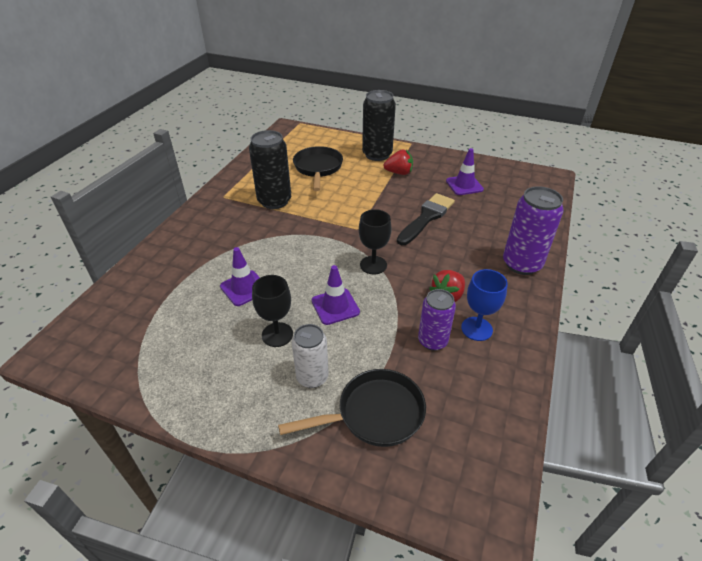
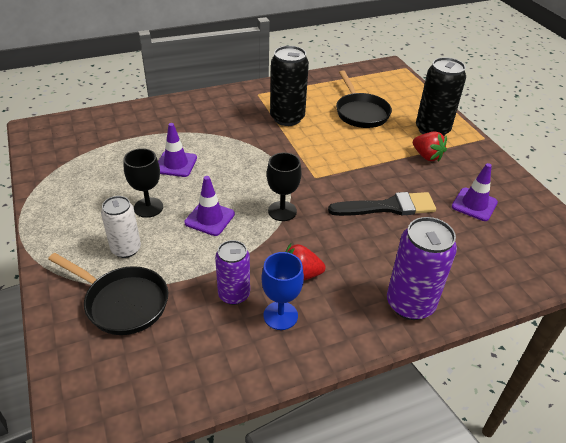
camera: 45 degrees right, 0 degrees up
(318, 168) = (360, 112): black pan -> black pan turned 120 degrees clockwise

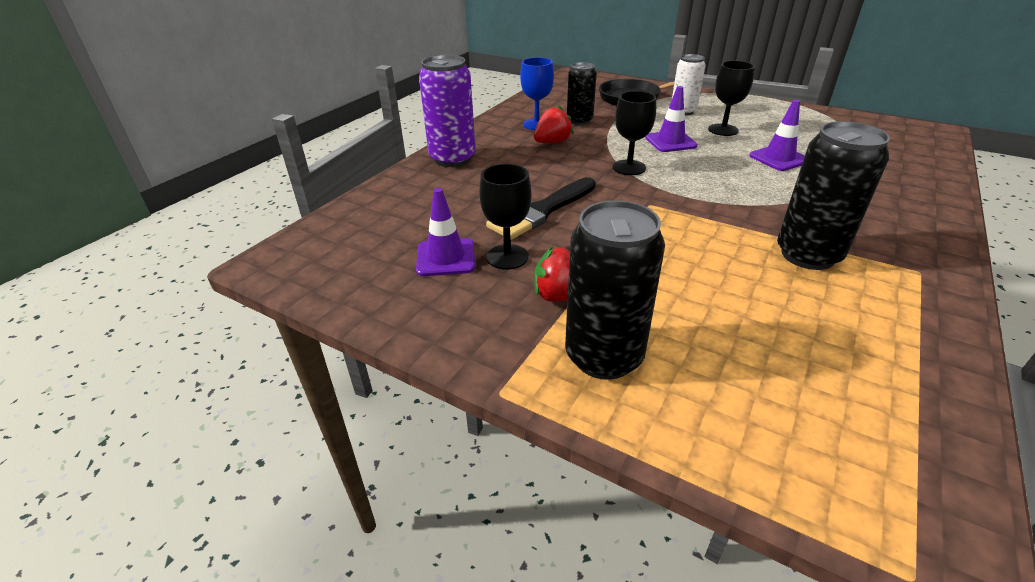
camera: 145 degrees right, 5 degrees down
(234, 295) = (579, 121): purple can -> black can
(360, 112) = (749, 325): black pan -> none
(437, 187) = (507, 257): none -> black goblet

